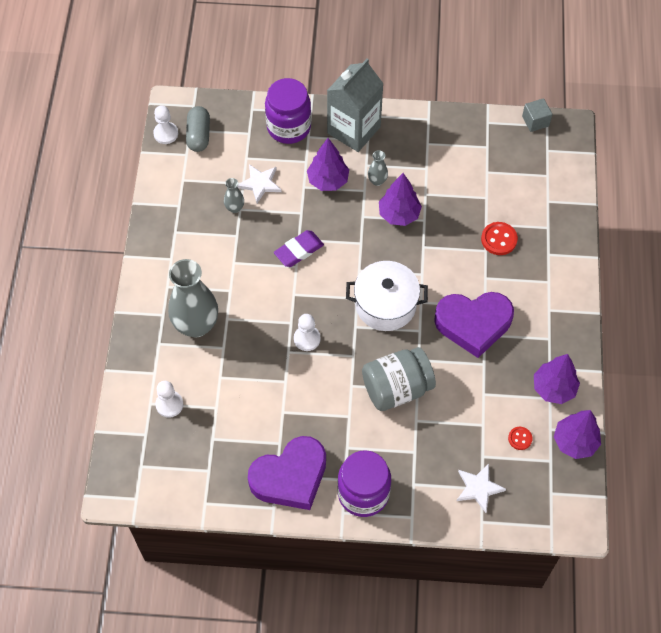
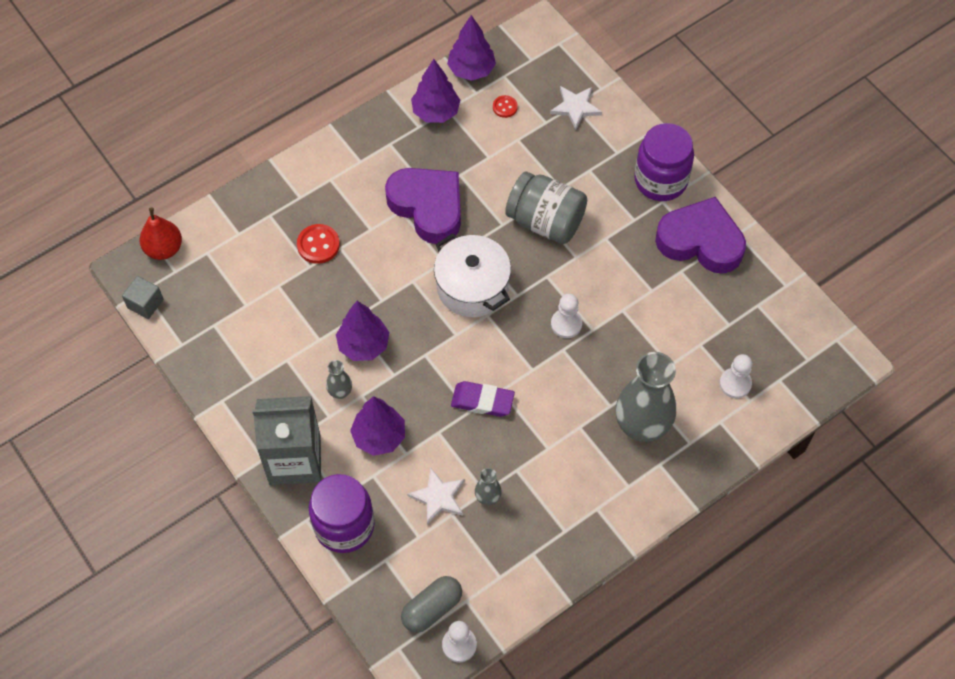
camera: 130 degrees left, 0 degrees up
(570, 154) = (164, 249): none -> red pear

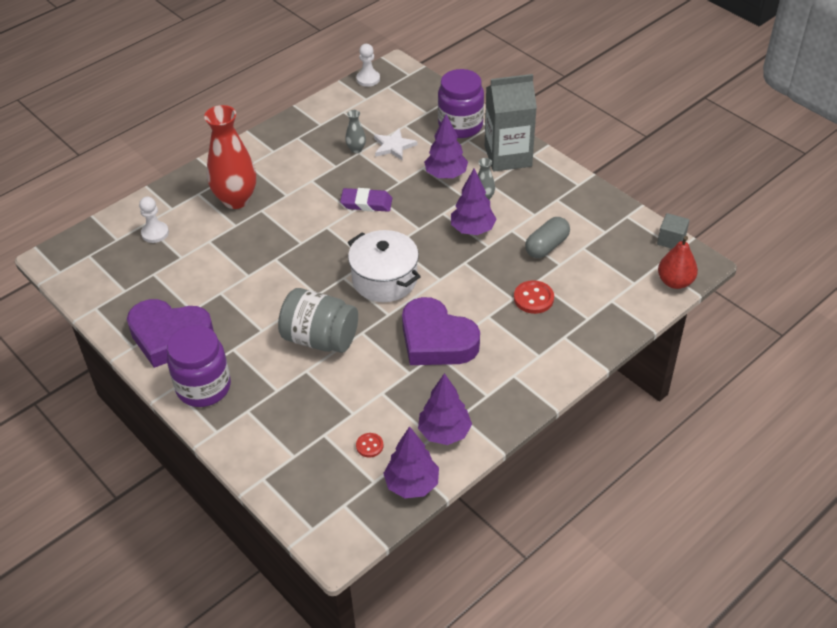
camera: 175 degrees right, 15 degrees down
(432, 608) = (389, 93): grey capsule -> grey capsule (547, 246)
(566, 324) = (298, 260): white pawn -> none
(575, 107) = (291, 453): white star -> none
(641, 426) = (236, 200): grey vase -> red vase

